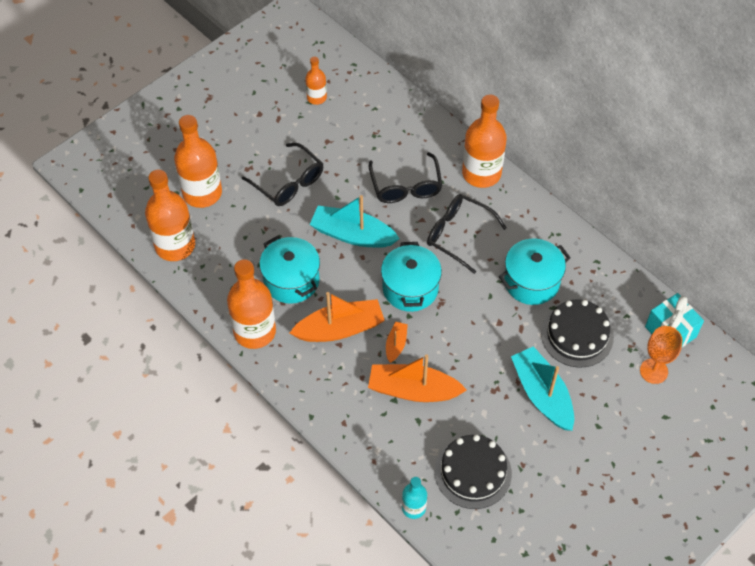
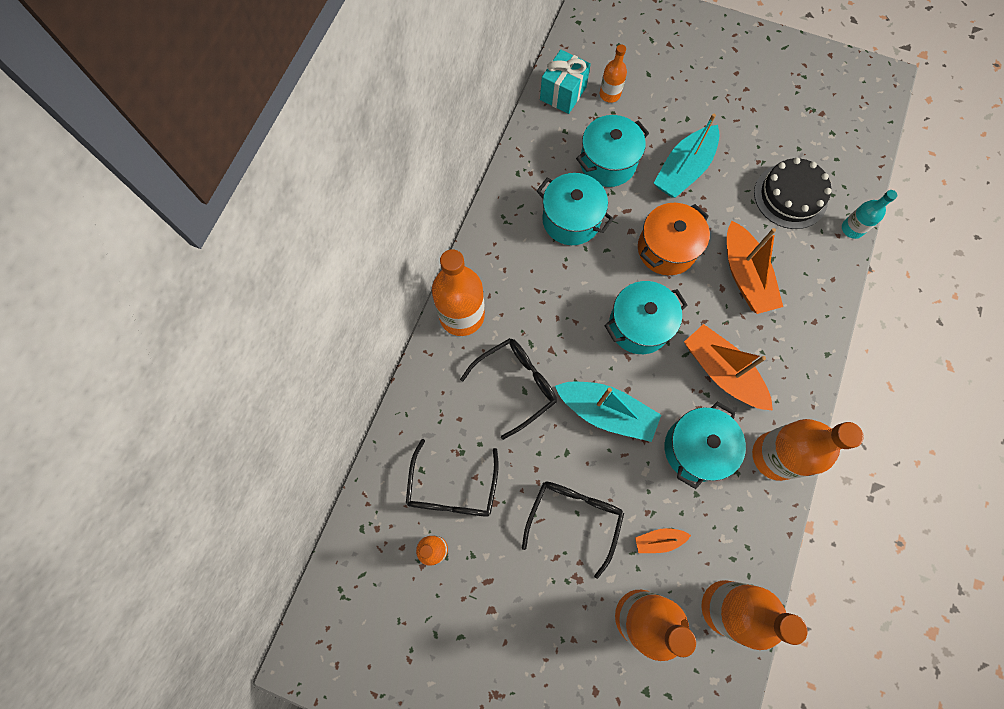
camera: 115 degrees left, 15 degrees up
(352, 235) = (606, 412): turquoise boat -> turquoise boat turned 60 degrees counterclockwise
(396, 345) = (708, 311): orange boat -> orange boat (659, 540)
(458, 234) = (551, 307): black glasses -> black glasses (452, 489)
(469, 341) = (666, 249): none -> orange pot
(577, 335) = (607, 163): black cake -> turquoise pot
(653, 371) = (610, 94): orange goblet -> orange bottle

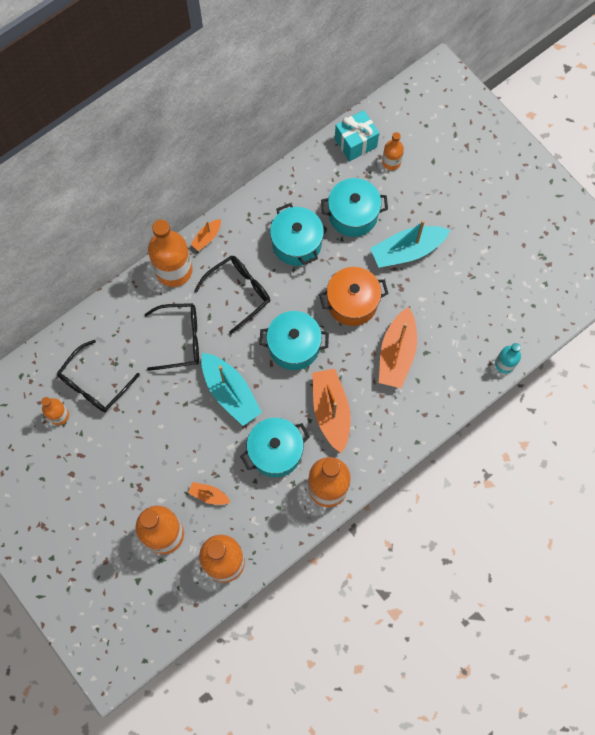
camera: 30 degrees right, 0 degrees up
(474, 262) = (207, 237): none -> orange boat
(574, 518) = (162, 448): black glasses -> black glasses (239, 292)
(790, 196) = (475, 314): black cake -> none

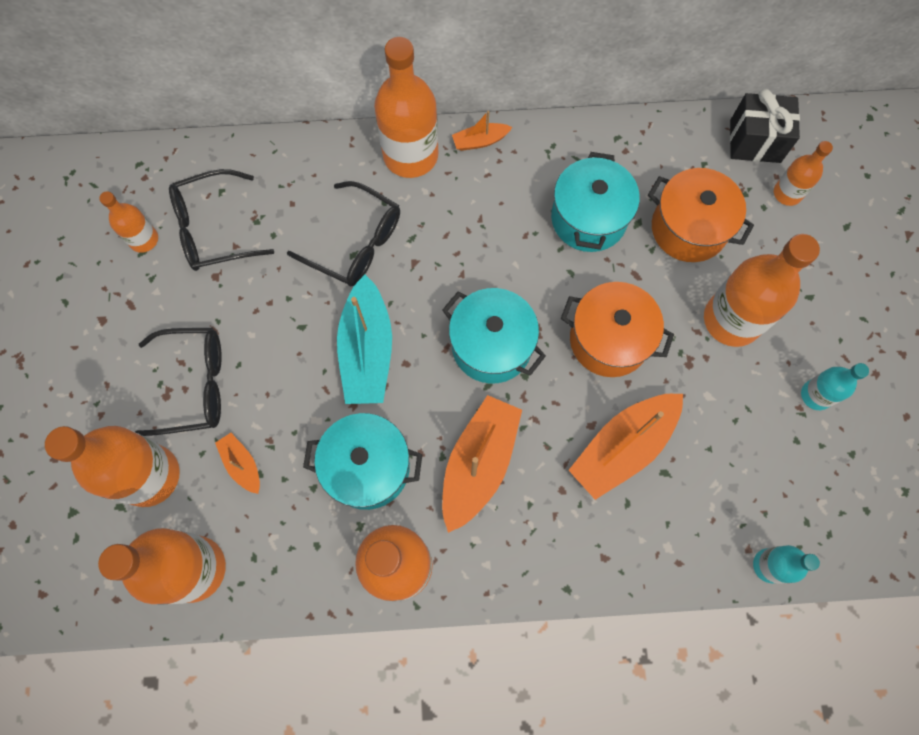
camera: 35 degrees right, 0 degrees up
(239, 292) = (471, 232): black glasses -> black glasses (195, 385)
(353, 215) = (688, 228): turquoise pot -> orange pot
(355, 143) = (755, 141): turquoise gift -> black gift
(407, 251) = (732, 320): turquoise boat -> orange bottle
(473, 263) = (816, 395): none -> turquoise bottle

